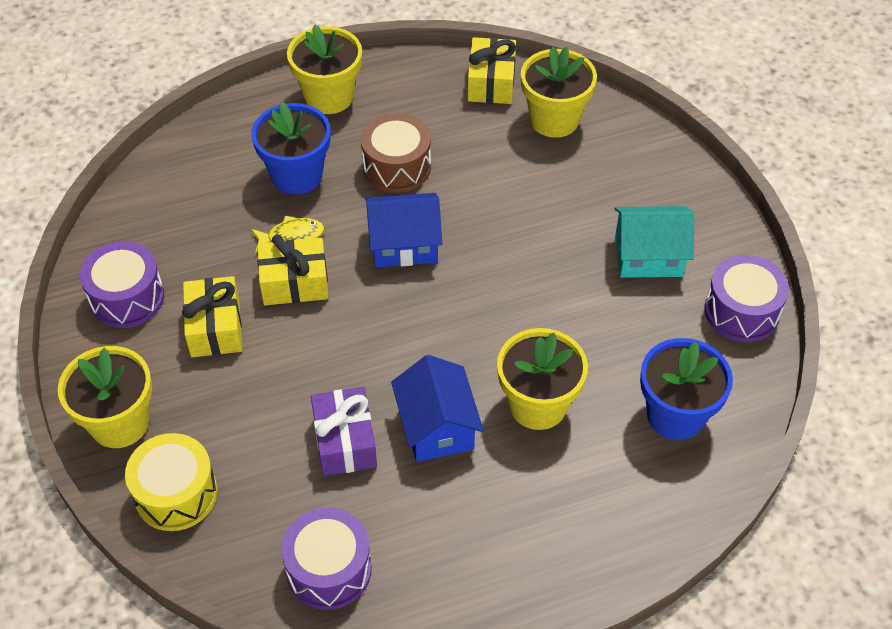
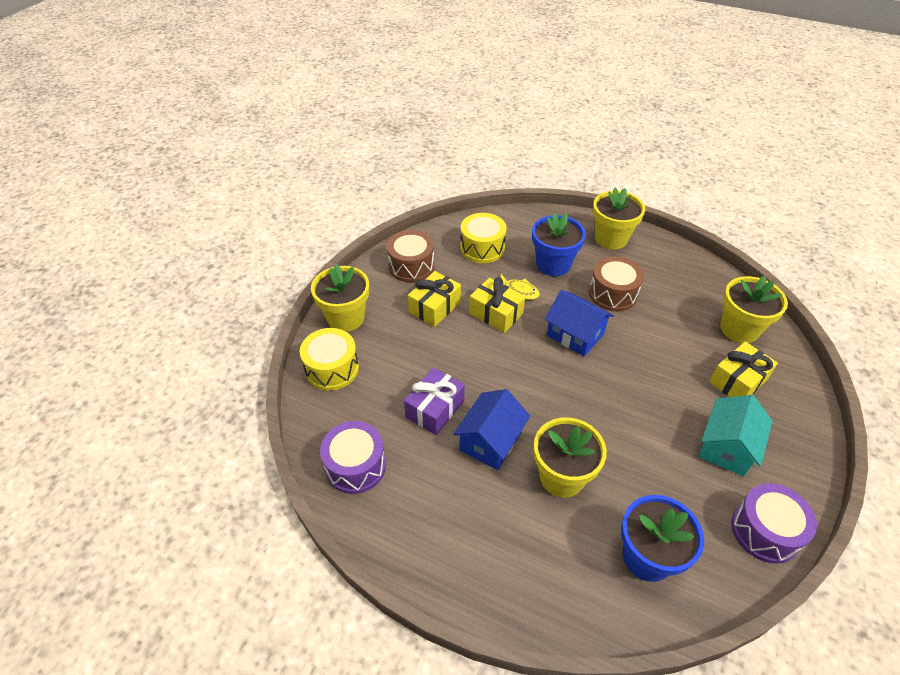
camera: 45 degrees right, 5 degrees down
(127, 298) = (411, 266): purple drum -> brown drum
(190, 211) = (482, 248): none -> yellow drum
(491, 83) = (716, 286): yellow gift -> yellow gift (737, 381)
(648, 256) = (727, 447): turquoise house -> turquoise house turned 75 degrees clockwise

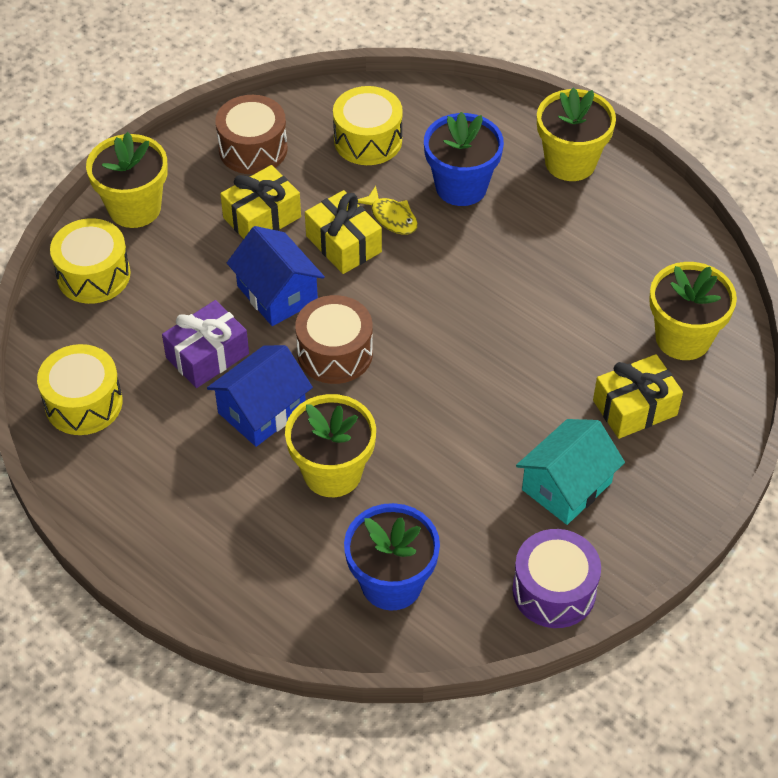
camera: 15 degrees right, 5 degrees up
(355, 466) = (83, 403): purple drum -> yellow drum
(575, 334) = (441, 297): blue house -> blue house (277, 294)
(612, 294) = (526, 249): brown drum -> brown drum (335, 353)

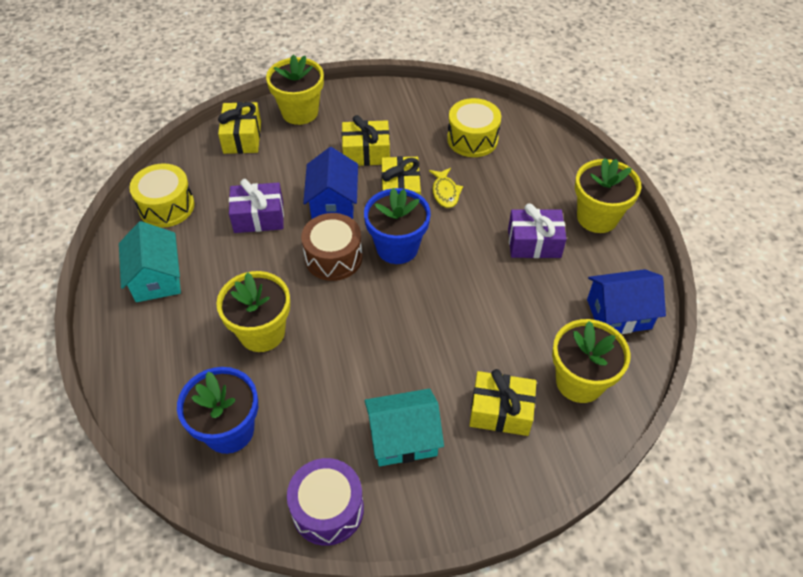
camera: 35 degrees right, 0 degrees up
(93, 275) = (242, 137): yellow drum -> yellow gift
(156, 485) = (156, 278): none -> turquoise house
(253, 149) = (398, 111): brown drum -> none
(262, 410) = (258, 268): blue house -> blue house (619, 314)
(461, 187) = (507, 196): blue flower pot -> blue flower pot (397, 247)
(530, 223) = (534, 243): none -> purple gift

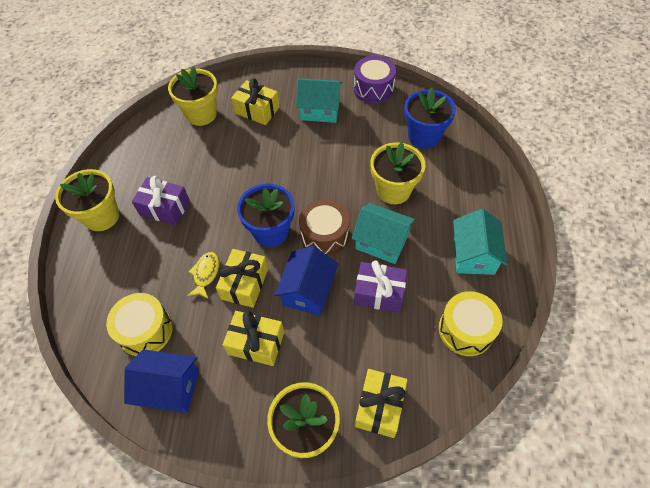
camera: 160 degrees left, 5 degrees up
(265, 266) = (381, 242): none -> turquoise house
(619, 314) = (147, 145): blue house -> blue house (169, 388)

